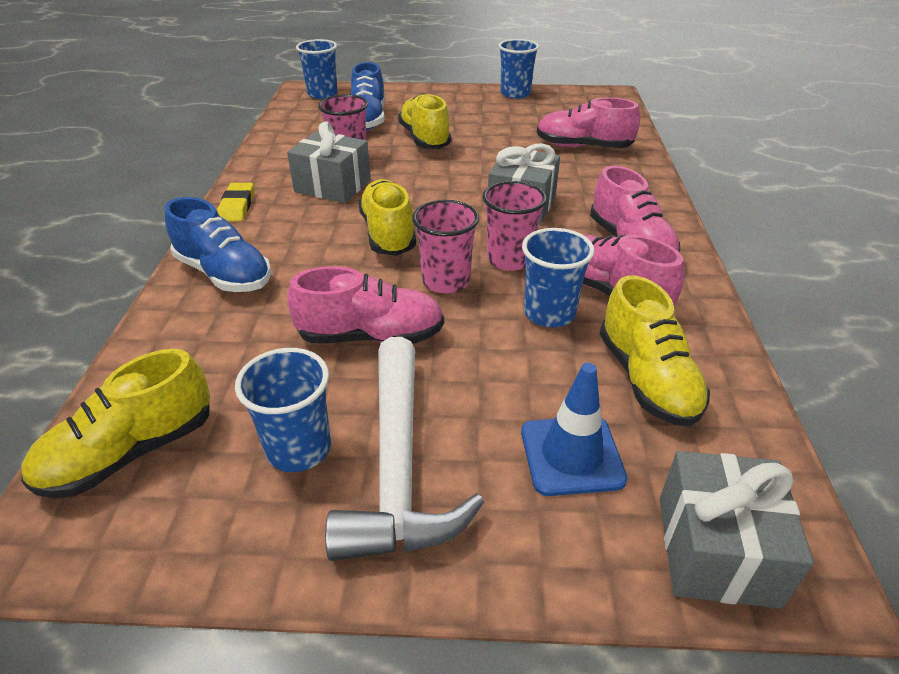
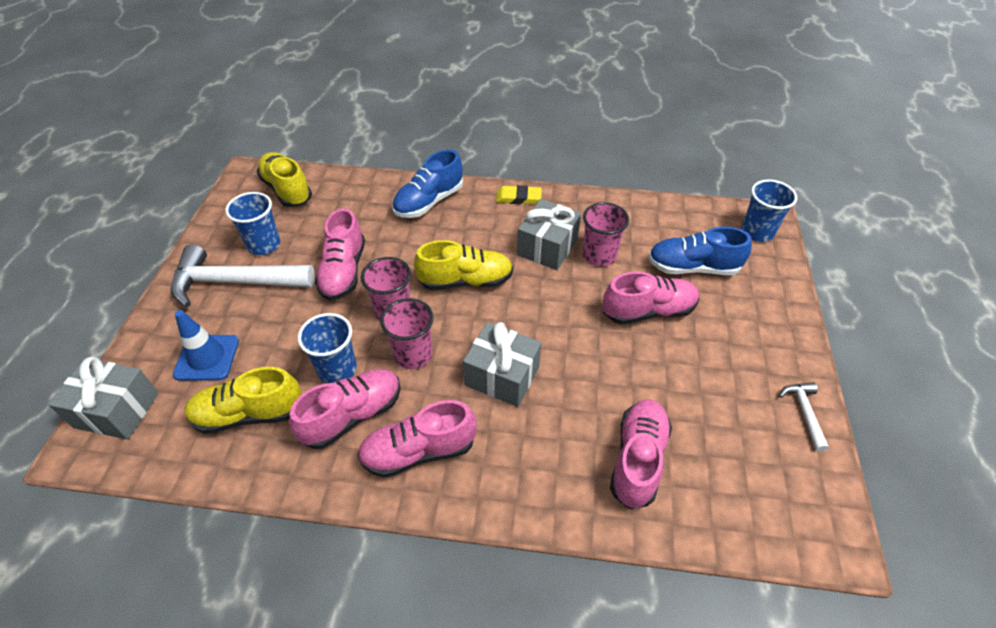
camera: 95 degrees right, 10 degrees up
(424, 139) = (648, 311): yellow shoe -> pink shoe
(515, 93) = (804, 413): blue cup -> white hammer

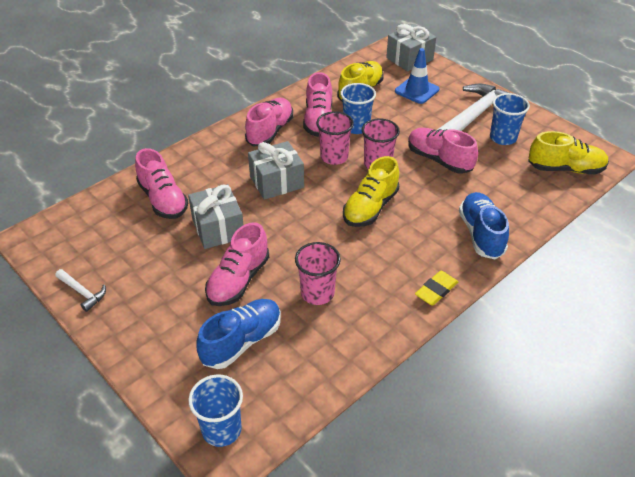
camera: 130 degrees right, 5 degrees down
(547, 247) = (358, 269): grey gift -> grey gift (218, 228)

